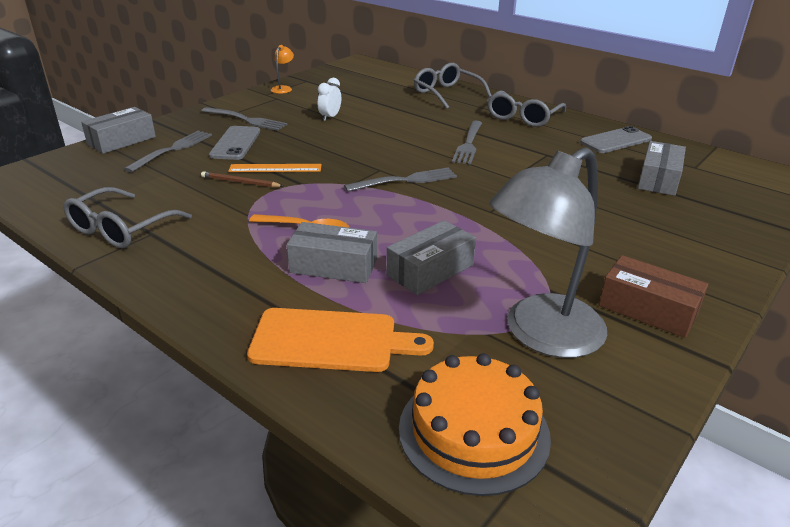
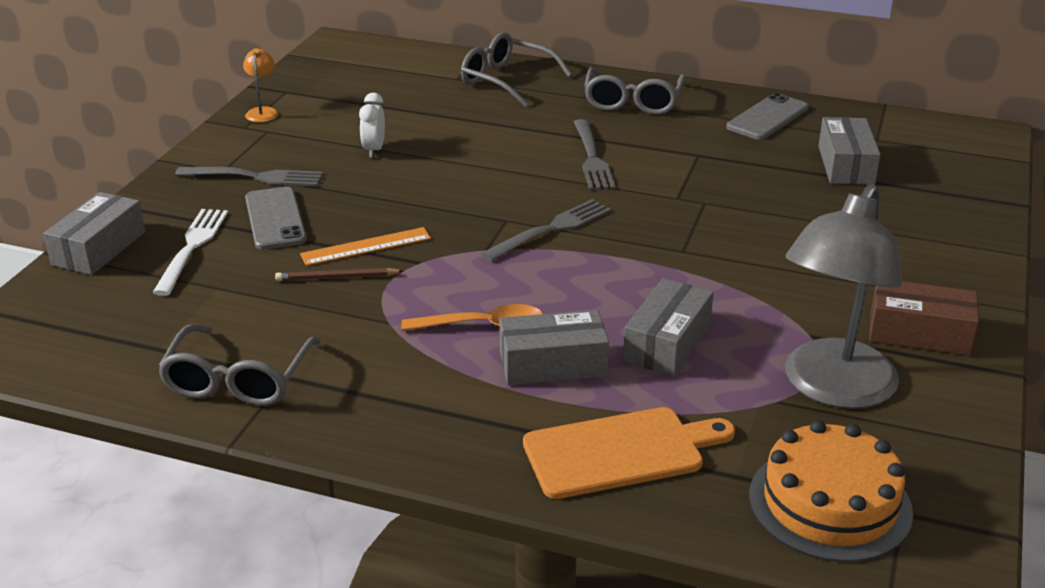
camera: 20 degrees left, 0 degrees up
(173, 149) = (192, 247): grey fork -> white fork

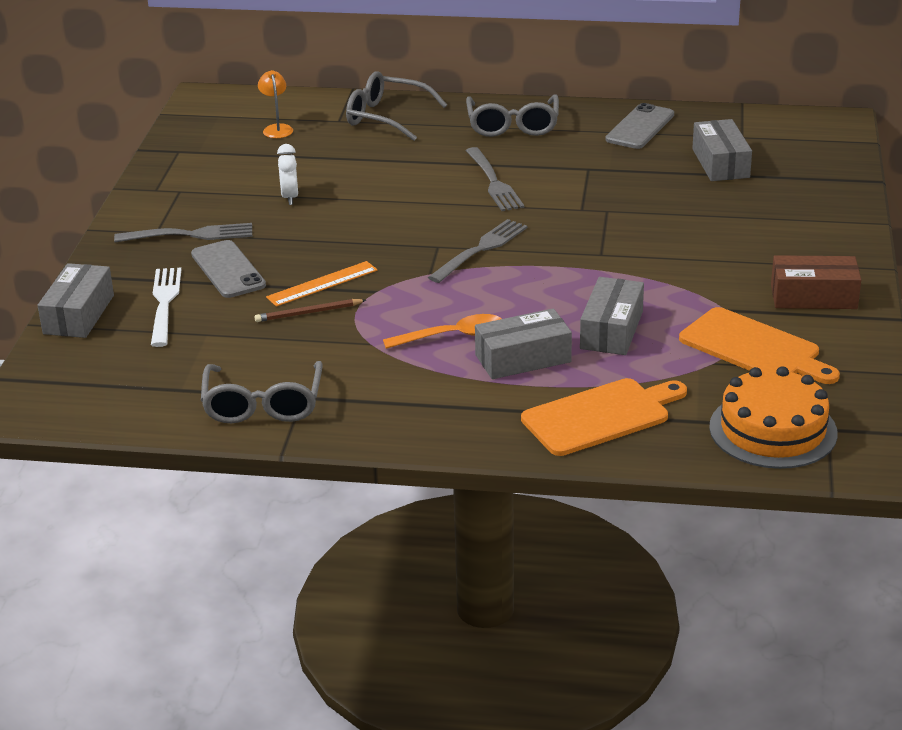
camera: 10 degrees left, 0 degrees up
(262, 112) = (166, 173): orange lamp -> orange lamp (277, 128)
(832, 388) = (754, 348): grey lamp -> orange cutting board

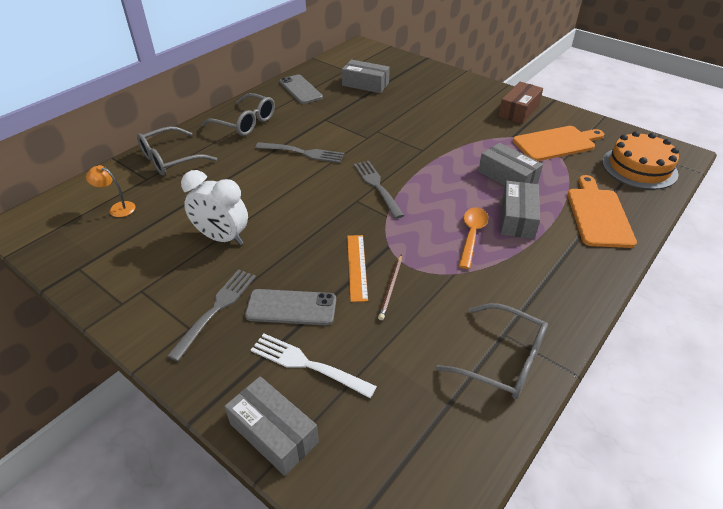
camera: 60 degrees left, 10 degrees up
(290, 197) = (222, 238): white clock -> white clock, size x1.74

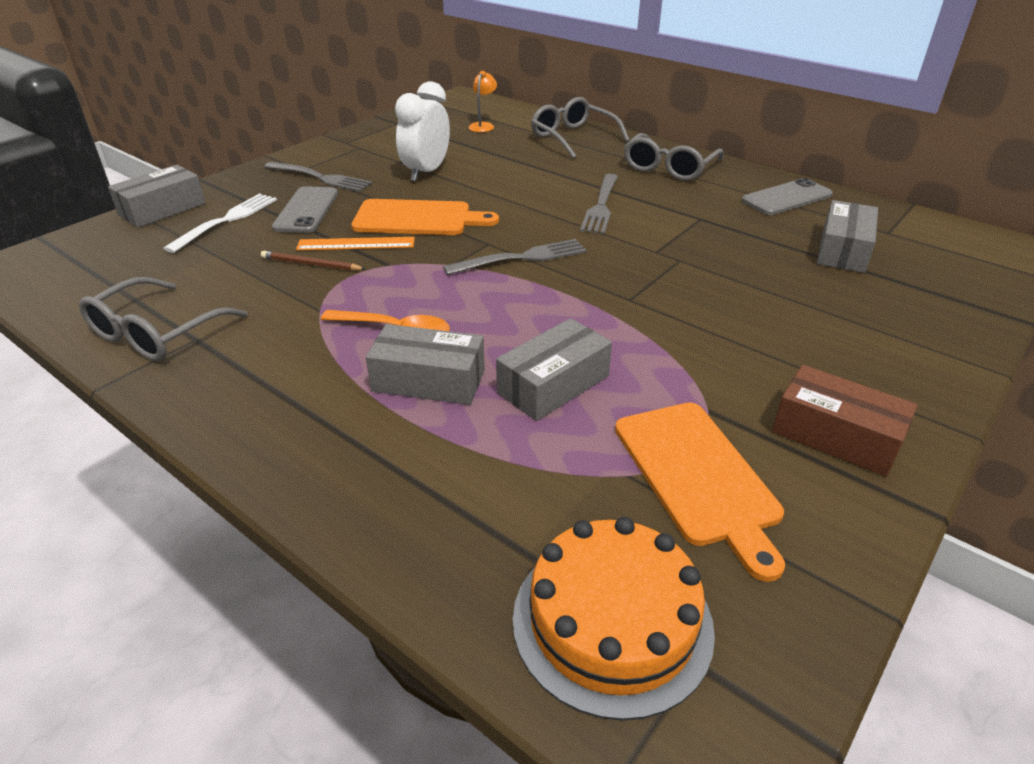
camera: 90 degrees right, 5 degrees down
(598, 215) = (424, 489): orange cutting board -> orange cutting board (417, 218)

